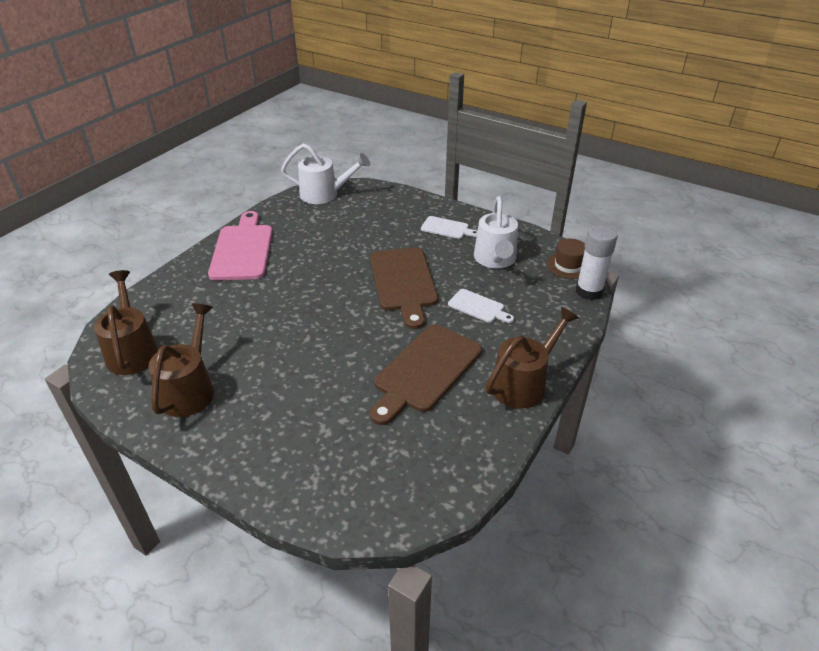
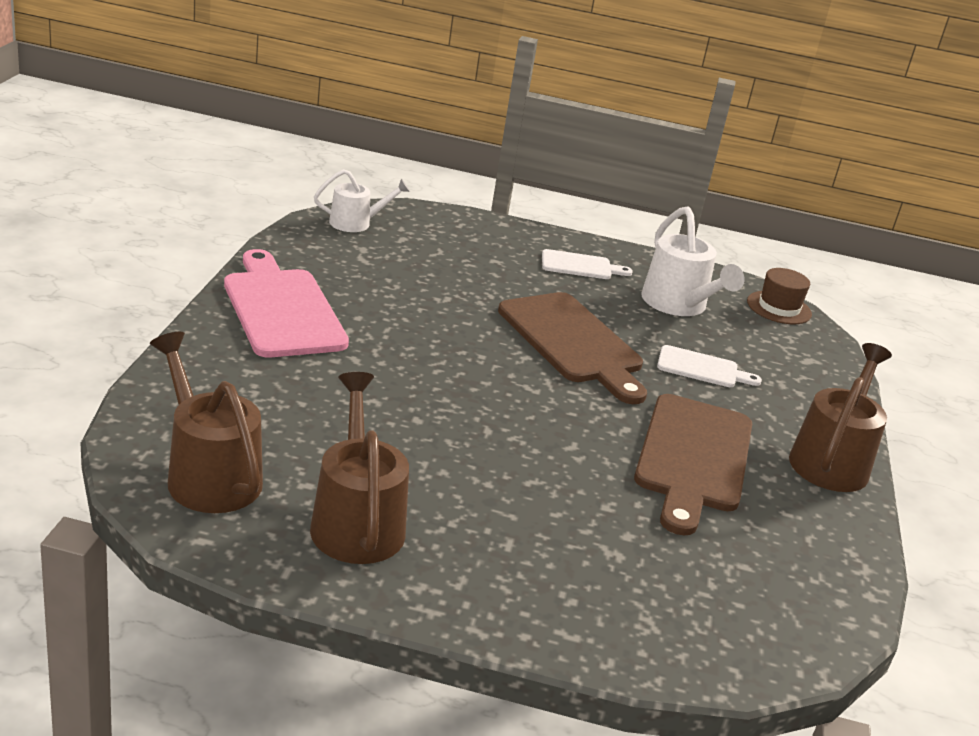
camera: 25 degrees left, 10 degrees down
(325, 194) = (356, 223): white watering can -> white watering can, size x0.63
(589, 291) = (828, 339): white glue stick -> none

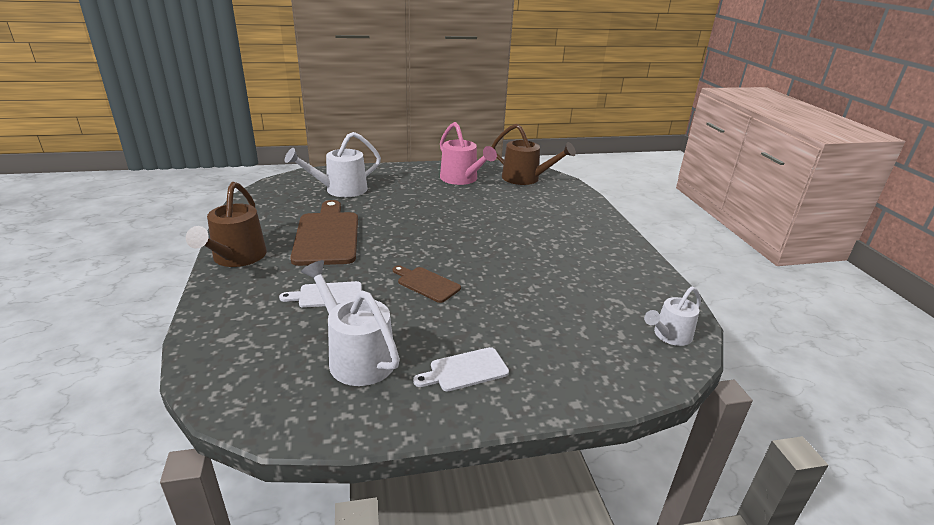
camera: 160 degrees right, 0 degrees up
(282, 309) = (601, 246): pink cutting board -> none
(356, 520) = (462, 179): brown watering can -> pink watering can
(573, 342) = (426, 283): brown cutting board -> brown cutting board, size x0.52
(652, 574) = (340, 190): none -> white watering can
(779, 308) = (246, 400): brown hat -> none

